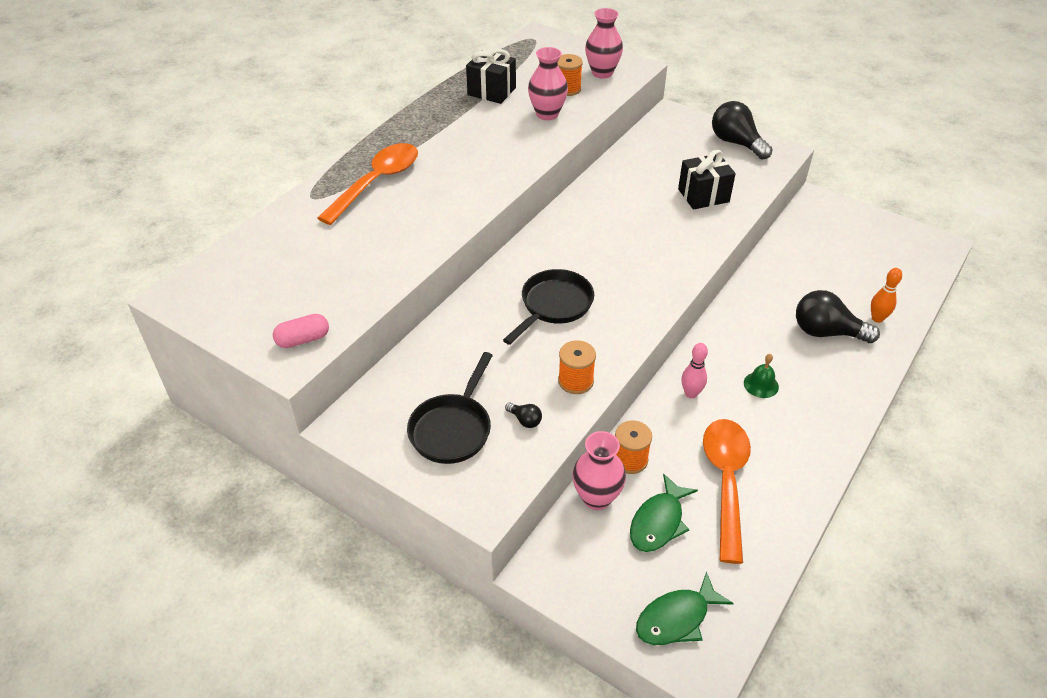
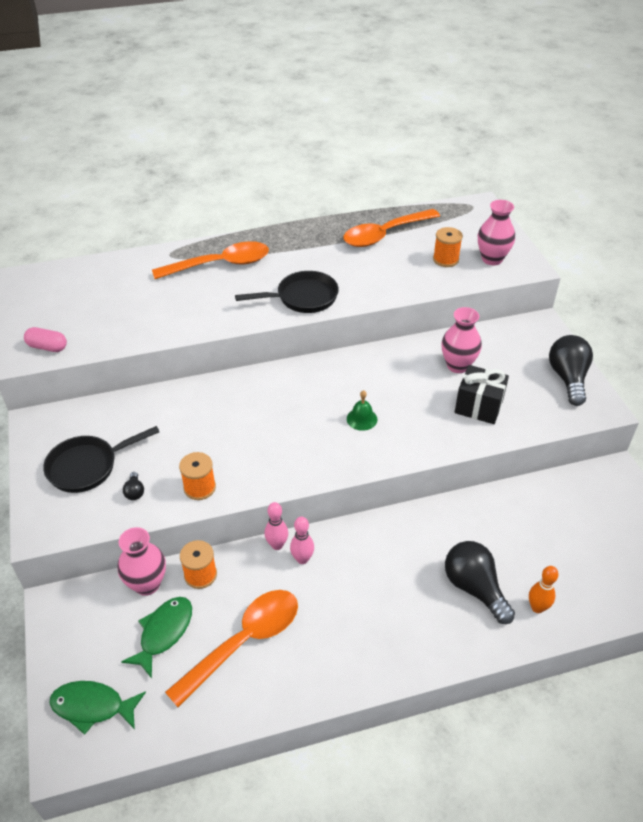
camera: 40 degrees right, 0 degrees up
(491, 91) = (384, 234): black gift -> orange spoon
(547, 114) = (403, 272): pink vase -> pink vase (457, 365)
(554, 305) = (254, 424): black pan -> black pan (303, 298)
(658, 522) = (164, 633): green fish -> green fish turned 135 degrees clockwise
(659, 397) = (277, 545): none -> pink bowling pin
(761, 384) = (364, 590): green bell -> green bell (362, 419)

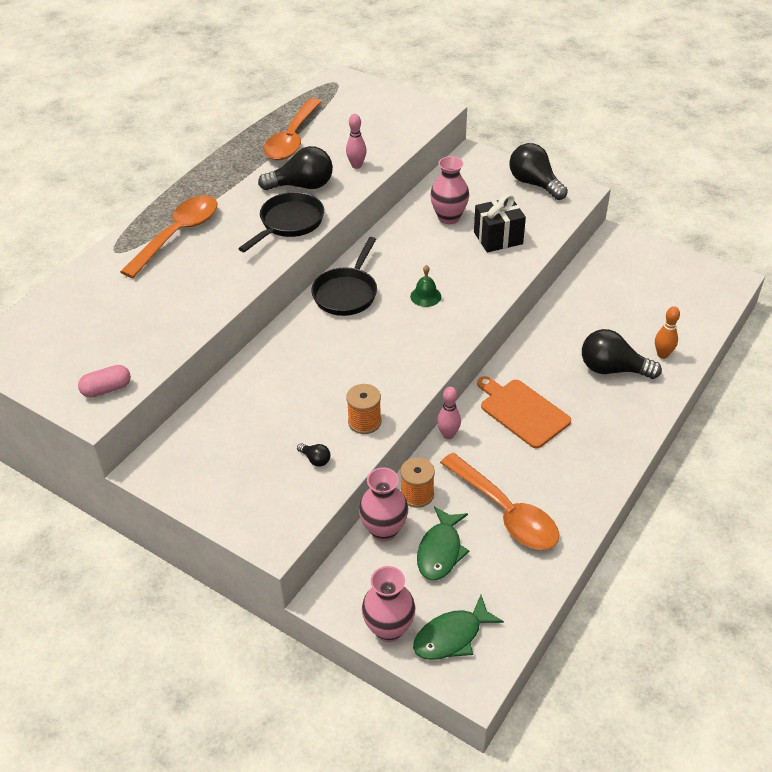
camera: 40 degrees left, 0 degrees up
(87, 466) = (247, 469): black pan -> black pan (346, 293)
(164, 633) = (440, 551): green fish -> green fish turned 150 degrees counterclockwise
(244, 641) = (505, 512): orange spoon -> orange spoon turned 135 degrees clockwise
(302, 559) = (478, 431): pink bowling pin -> pink bowling pin (356, 165)
(347, 274) = (302, 186): none -> black light bulb
(355, 569) = (522, 411): none -> orange cutting board
(445, 259) = (367, 135): orange spool -> none
(492, 259) = (402, 117): pink vase -> pink vase (389, 629)

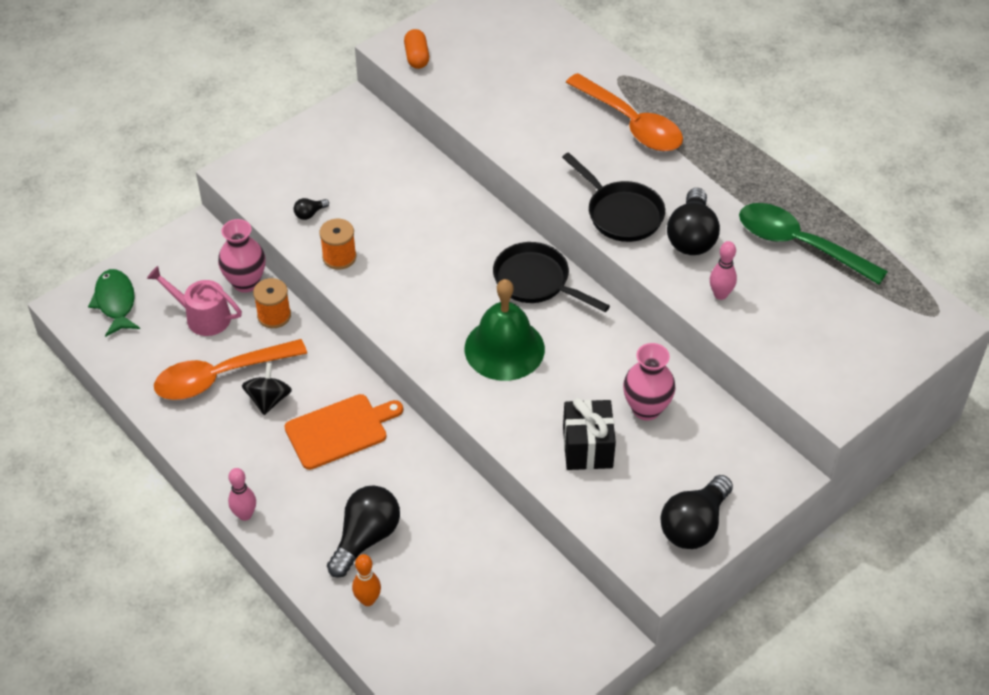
camera: 105 degrees right, 5 degrees up
(107, 389) = (417, 57): pink capsule -> orange capsule
(292, 139) = (799, 244): orange spoon -> green spoon
(389, 629) = (145, 264): pink vase -> none
(425, 296) = (504, 348): green bell -> green bell, size x2.17
(440, 551) = (203, 317): green fish -> pink watering can
(448, 435) = (336, 358): pink bowling pin -> pink bowling pin (245, 515)
(514, 468) = (268, 400): none -> black spinning top
(534, 184) = (694, 525): black light bulb -> black light bulb turned 150 degrees clockwise

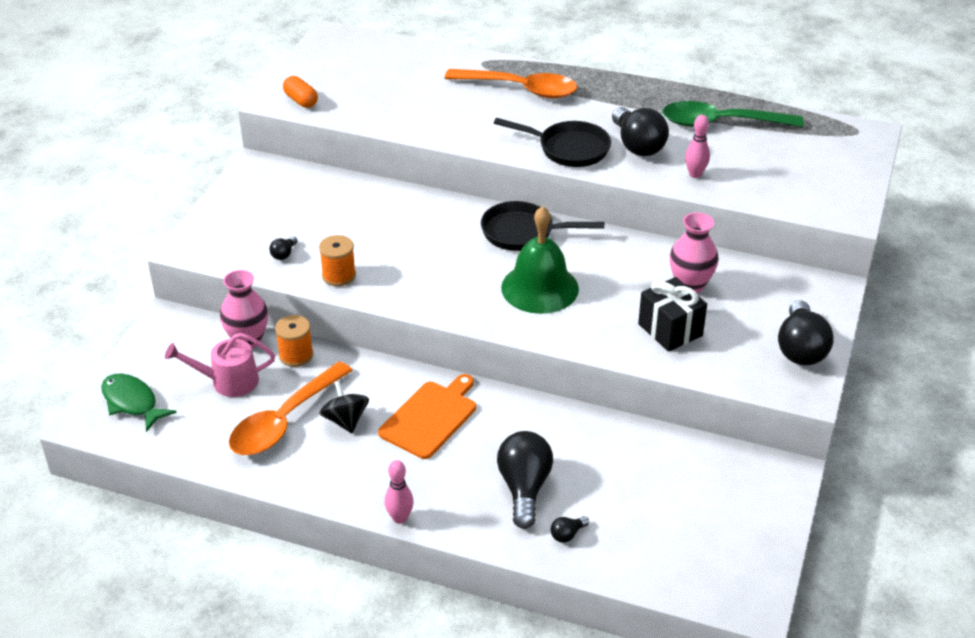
camera: 30 degrees left, 10 degrees down
(368, 600) = (567, 534): orange bowling pin -> black light bulb

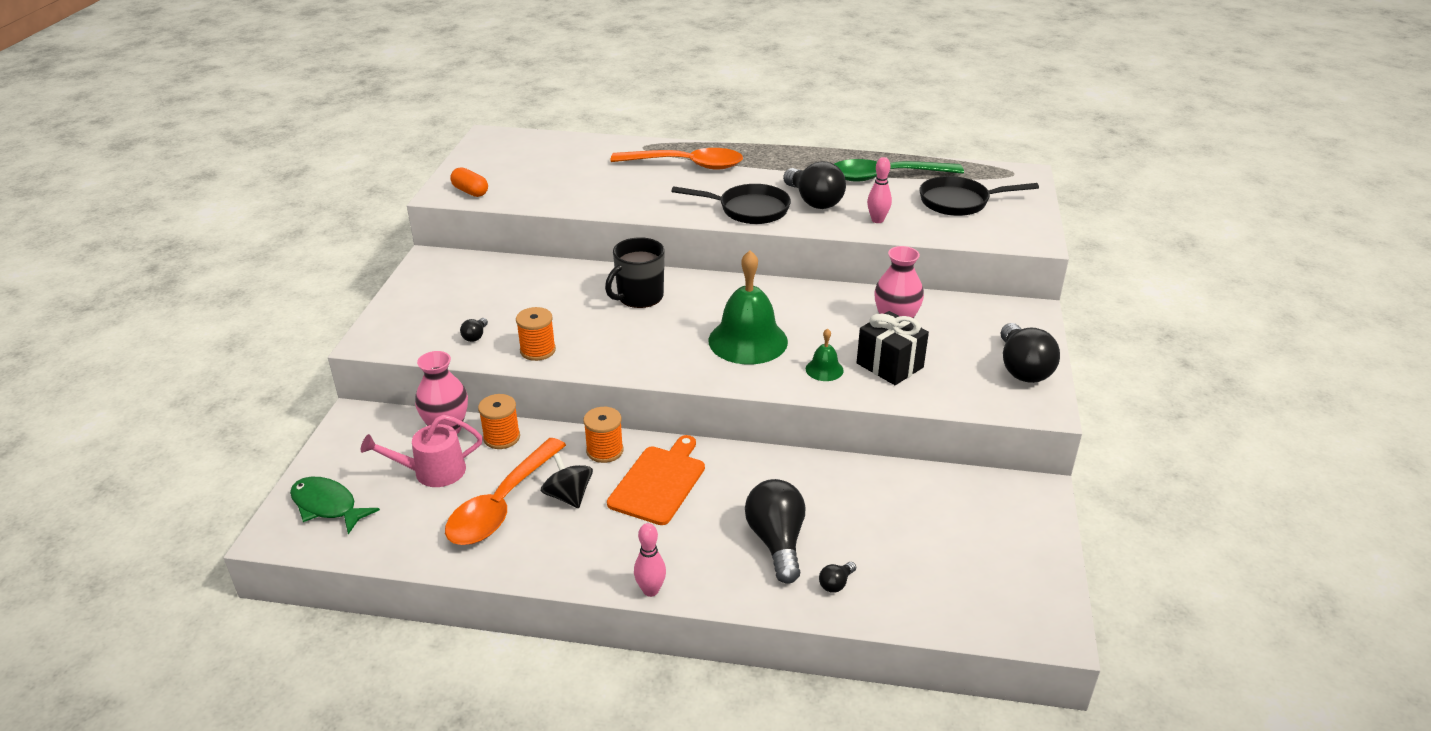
camera: 10 degrees left, 5 degrees down
(387, 380) = (605, 451): none -> orange spool
(447, 228) = (639, 297): none -> black mug
(522, 232) = (716, 293): black pan -> black pan (959, 202)
(605, 327) = (824, 369): none -> green bell

